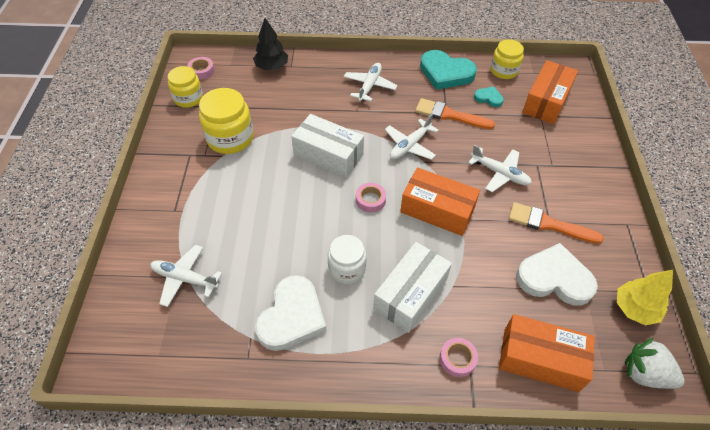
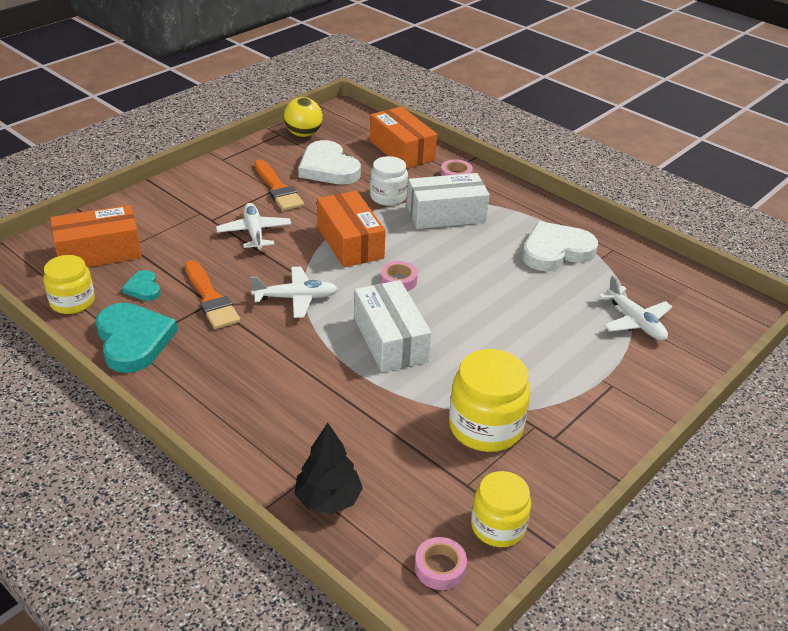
camera: 140 degrees left, 15 degrees down
(347, 269) = (479, 252): white jar -> white jar (388, 197)
(369, 86) = (241, 383): white plane -> none
(635, 308) = (303, 134): yellow tree -> yellow ball
(645, 374) = (349, 118): white strawberry -> none

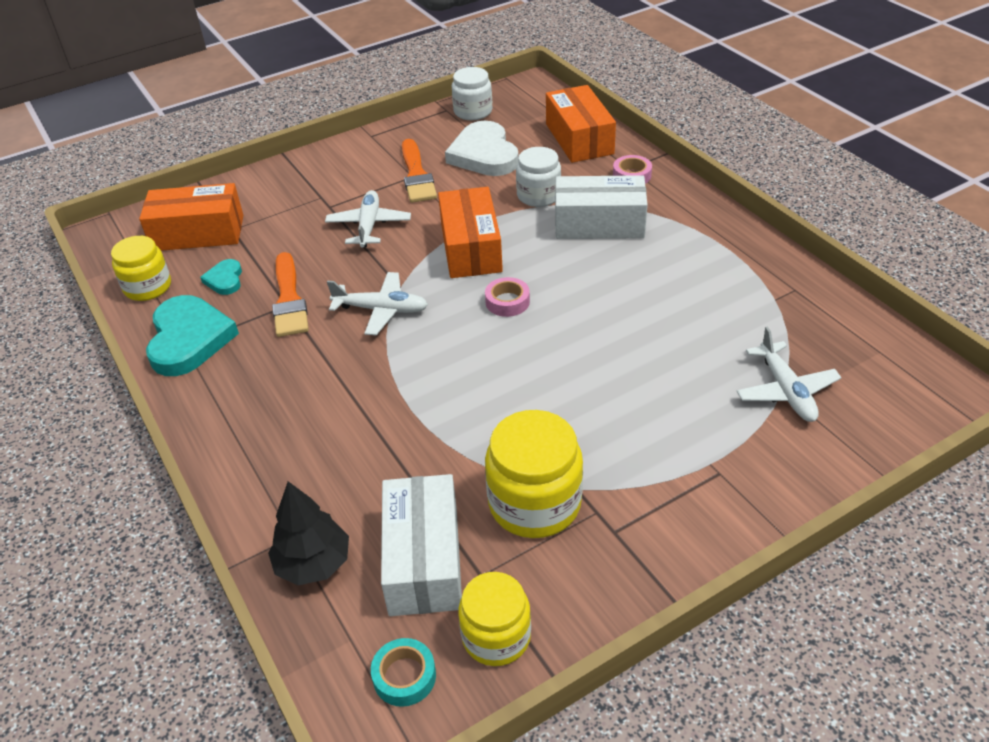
camera: 20 degrees right, 5 degrees up
(303, 134) = (473, 111): yellow ball -> white jar
(390, 340) = (467, 375): white box -> white box (424, 559)
(440, 568) = (404, 676): pink tape -> turquoise tape
(556, 251) = (718, 284): white heart -> none

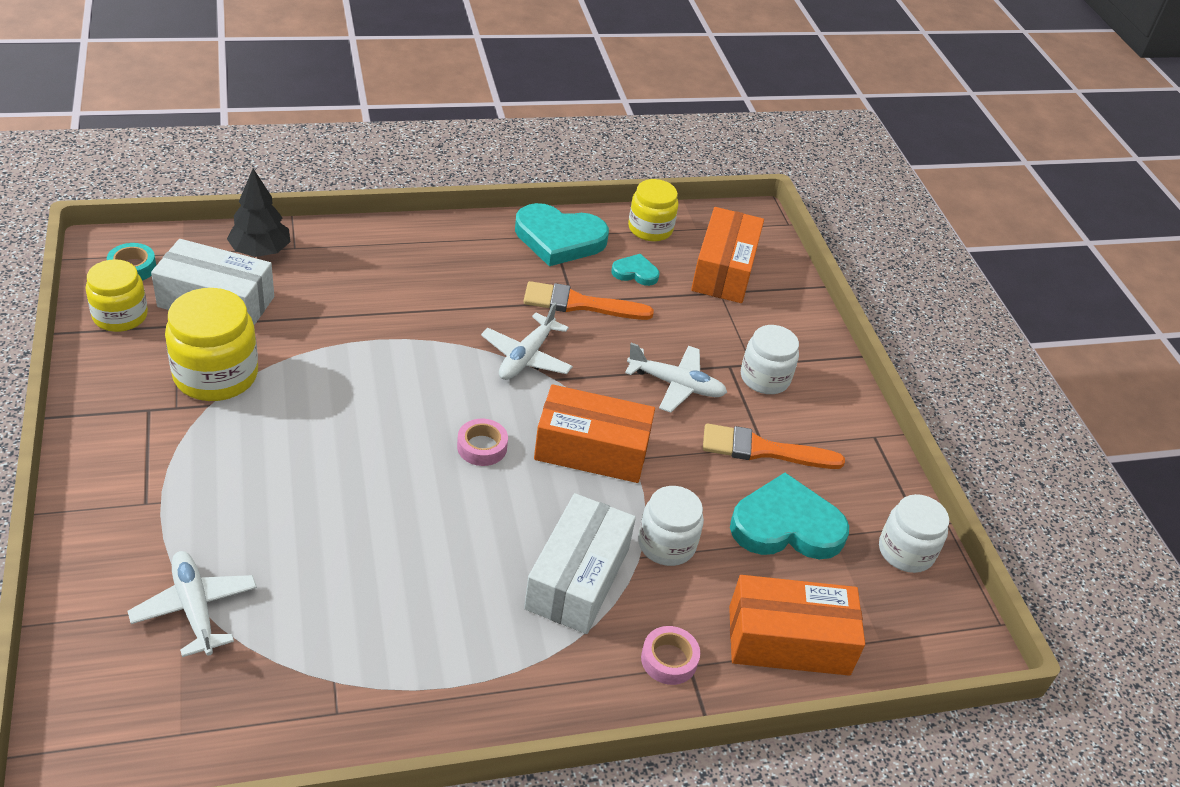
camera: 100 degrees right, 0 degrees up
(335, 188) = (764, 378): none -> white jar
(484, 154) = (786, 525): white heart -> turquoise heart
(786, 391) = (195, 608): white plane -> white plane turned 60 degrees clockwise

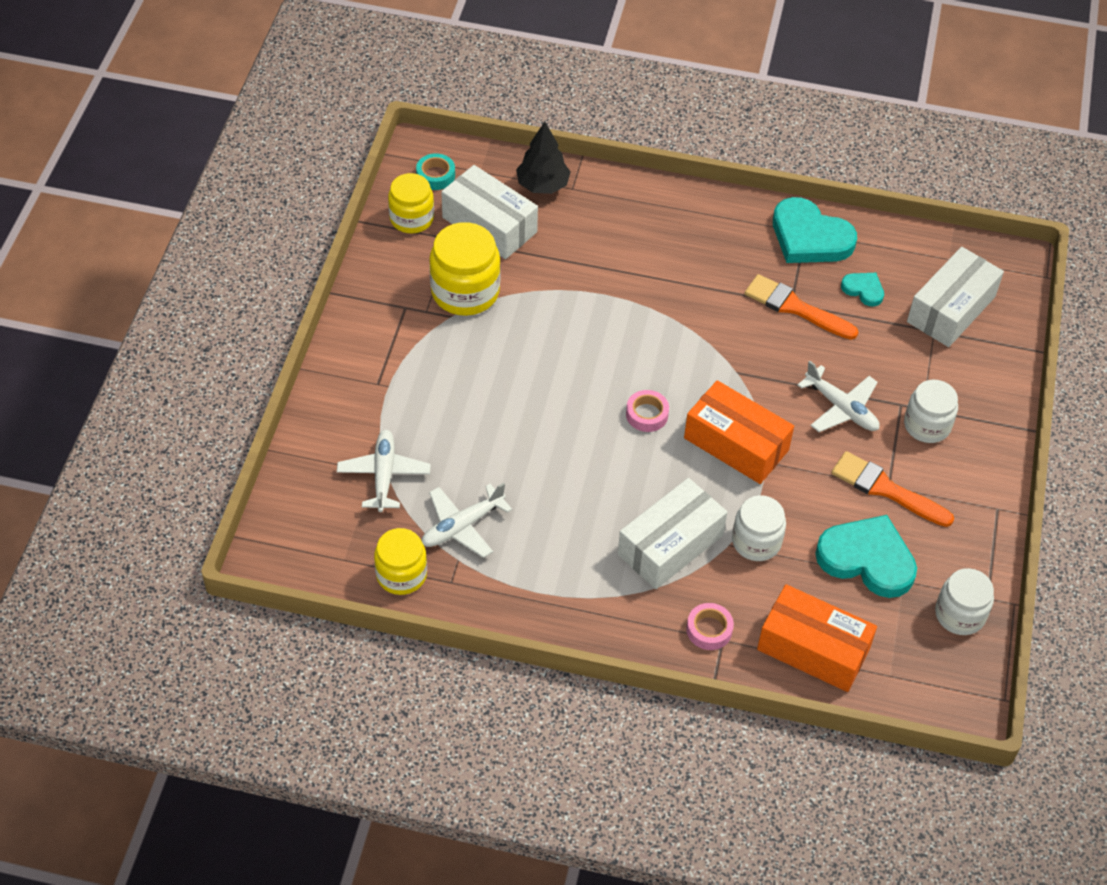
camera: 30 degrees right, 10 degrees up
(526, 357) = (722, 345): white plane -> white plane (462, 526)
(650, 229) = (903, 248): yellow jar -> yellow jar (401, 574)
(723, 270) = (951, 309): orange box -> white box

